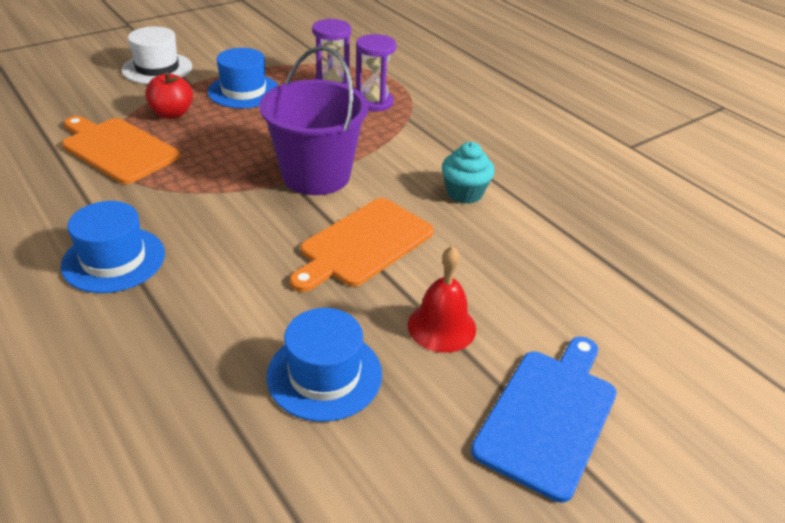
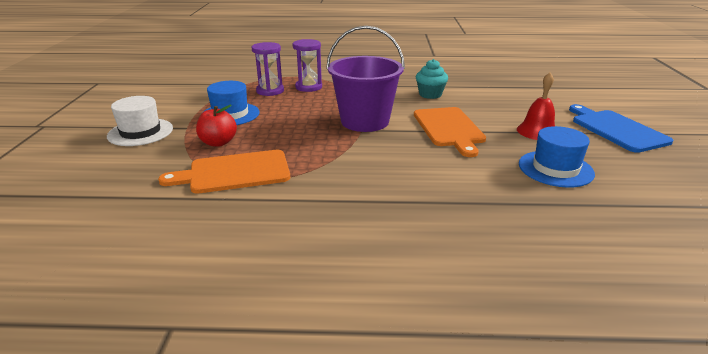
camera: 50 degrees left, 10 degrees down
(114, 259) = (380, 205): blue hat -> none

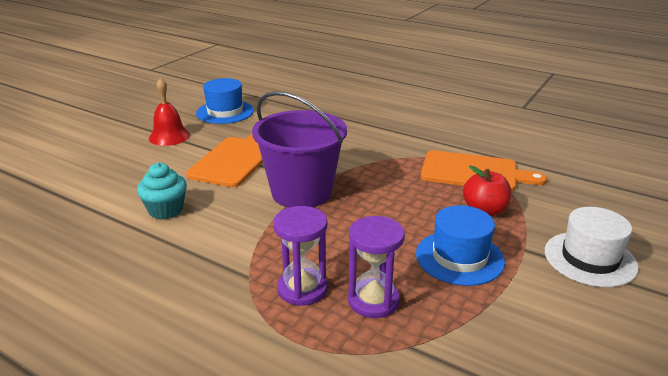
camera: 150 degrees left, 0 degrees up
(616, 129) = (109, 121): blue cutting board -> none

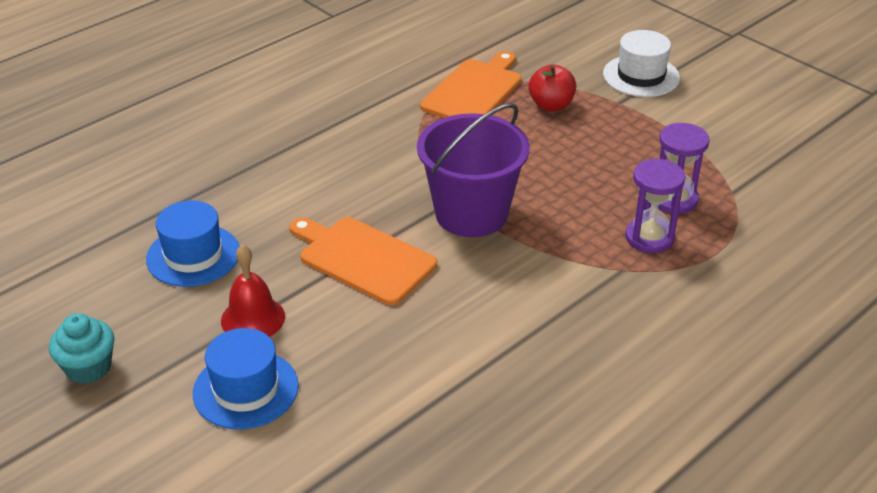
camera: 75 degrees left, 10 degrees up
(165, 210) = (473, 325): turquoise cupcake -> turquoise cupcake (88, 367)
(459, 257) = (623, 139): blue hat -> blue hat (245, 389)

